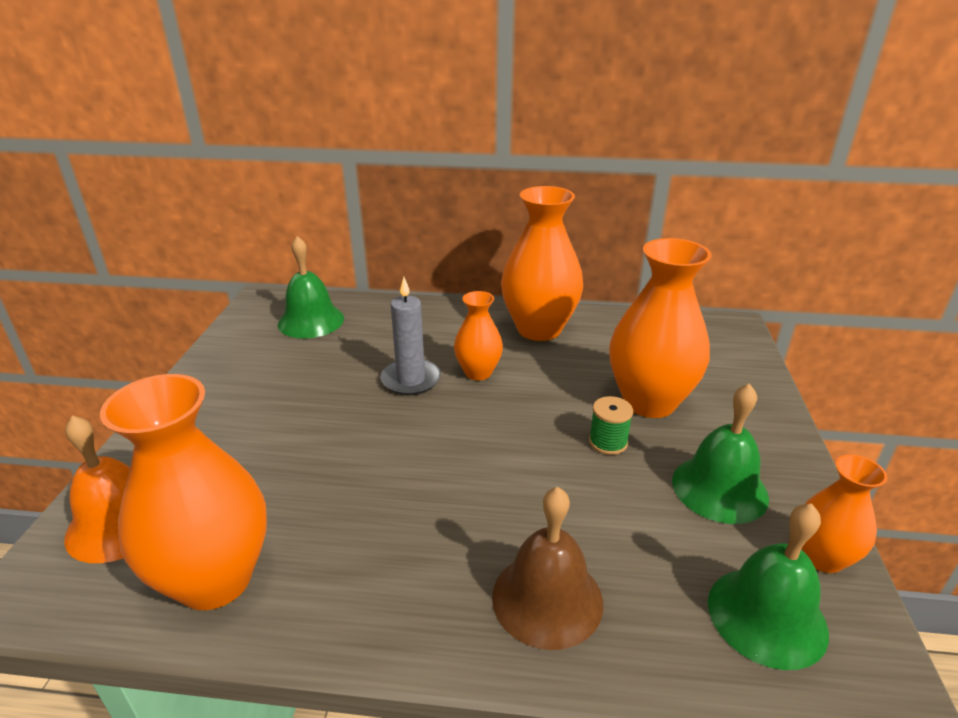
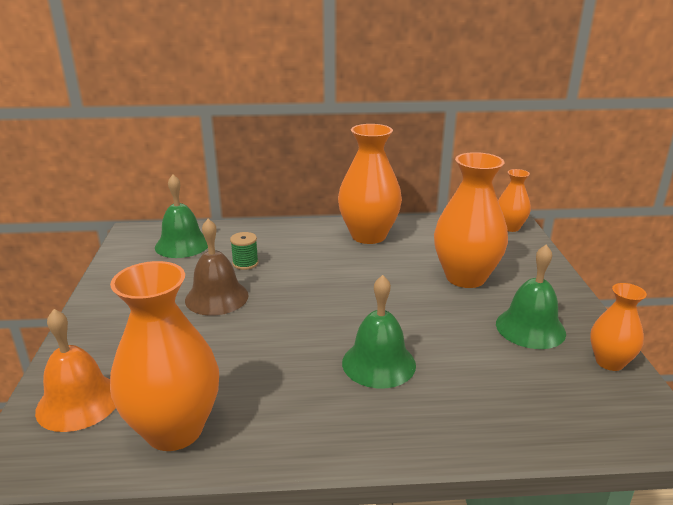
camera: 10 degrees left, 5 degrees down
(411, 380) = (280, 279): grey candle -> none
(478, 372) = (331, 269): orange vase -> orange vase (510, 227)
(547, 599) = (430, 410): brown bell -> brown bell (216, 297)
(608, 442) = (443, 307): green spool -> green spool (245, 263)
(767, 616) = (582, 401): green bell -> green bell (378, 363)

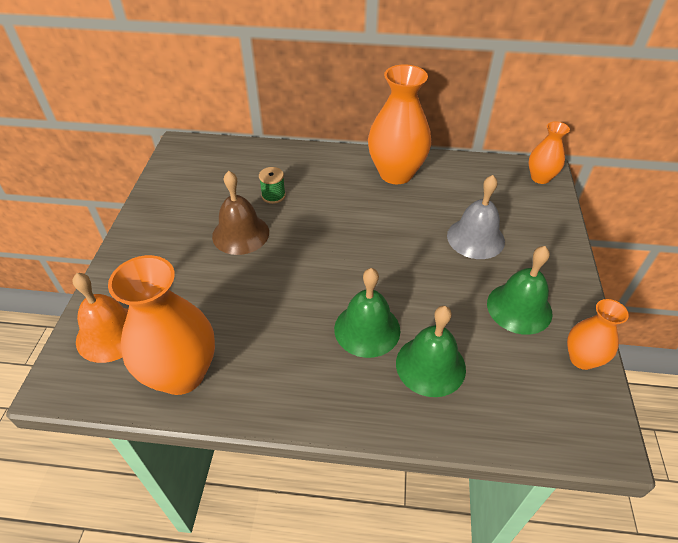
camera: 10 degrees right, 20 degrees up
(182, 245) = (221, 166): green bell -> green bell (430, 365)
(465, 277) = (475, 238): orange vase -> grey bell

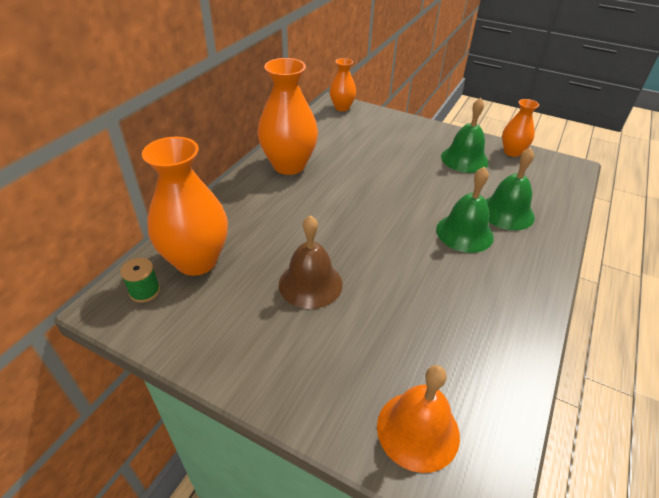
camera: 70 degrees left, 5 degrees down
(181, 374) = (488, 368): orange vase -> orange vase (196, 261)
(273, 196) = (266, 246): green spool -> green spool (145, 291)
(475, 238) = (389, 153): grey bell -> none

